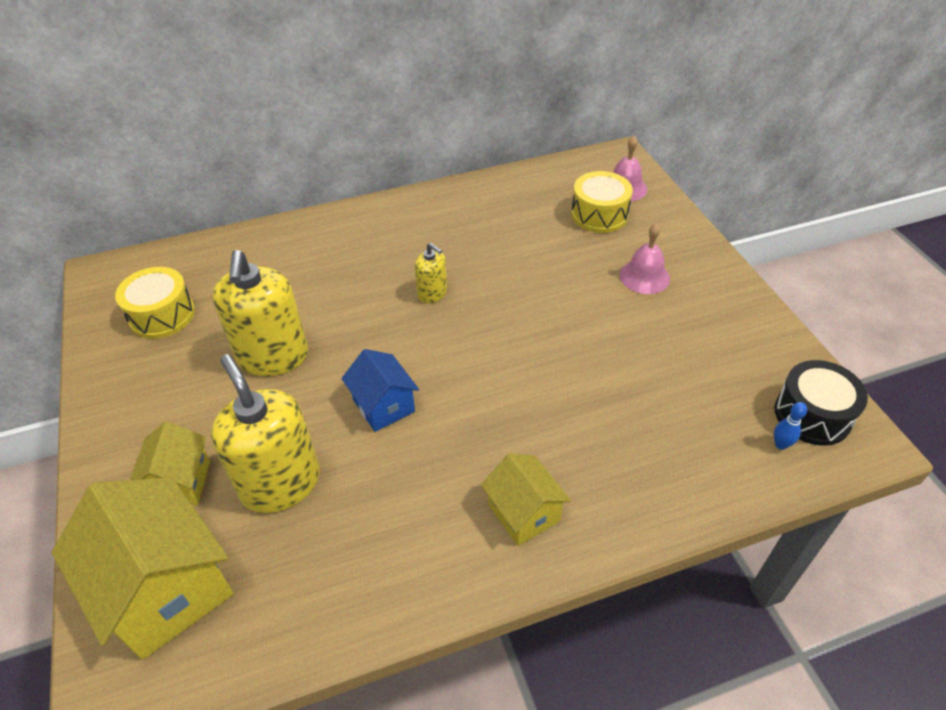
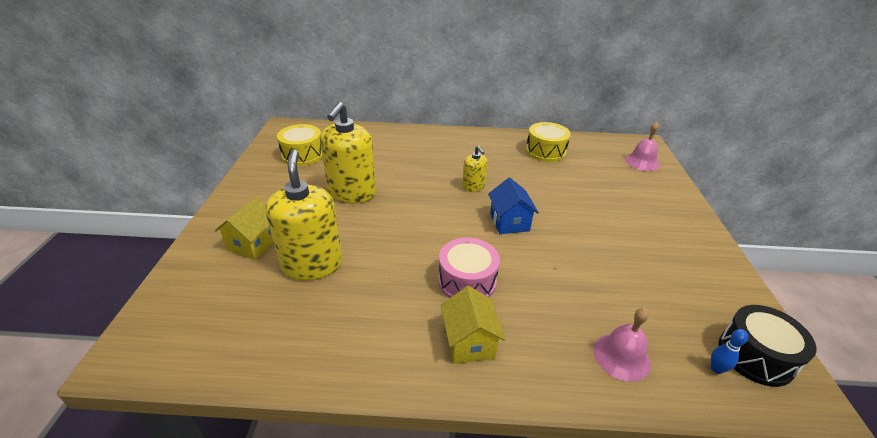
camera: 20 degrees right, 10 degrees down
(166, 588) = (204, 301): yellow house -> none
(383, 405) = (405, 240): blue house -> blue house (509, 222)
(486, 436) = (467, 281): none -> pink drum
(599, 214) = (615, 172): yellow drum -> yellow drum (545, 151)
(644, 276) = (636, 217): pink bell -> pink bell (621, 356)

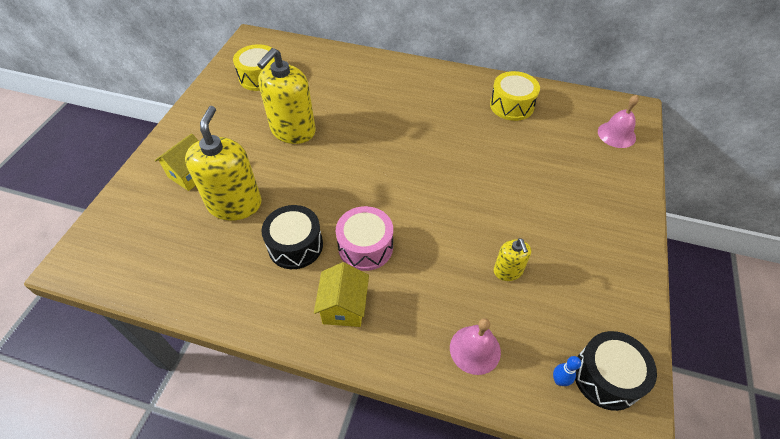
camera: 15 degrees right, 15 degrees up
(393, 292) = (295, 245): none -> black drum
(473, 187) = (414, 140): yellow soap dispenser -> yellow soap dispenser (508, 271)
(509, 222) = (433, 189): blue house -> none

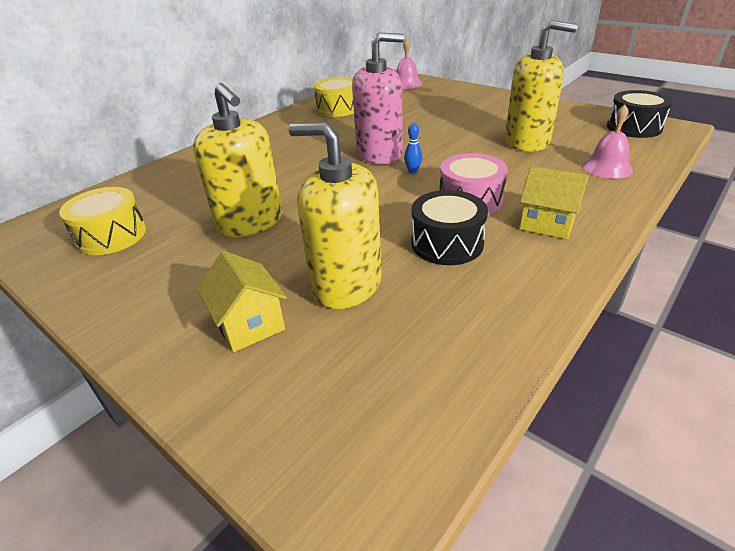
camera: 65 degrees left, 15 degrees down
(426, 165) = (379, 154): none -> pink soap dispenser
(508, 271) = (527, 141): yellow soap dispenser -> yellow soap dispenser, size x1.99
(559, 380) = (637, 142): blue bowling pin -> blue bowling pin (413, 171)

